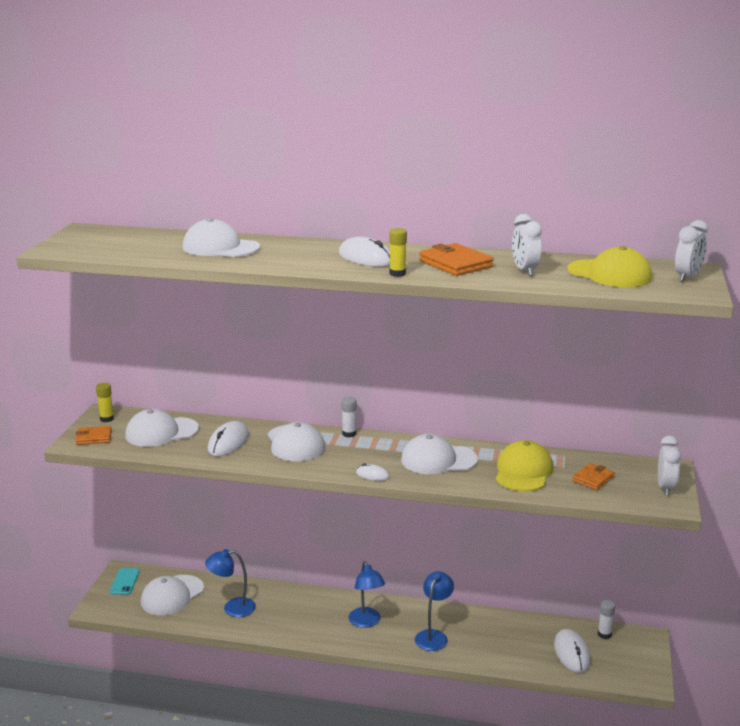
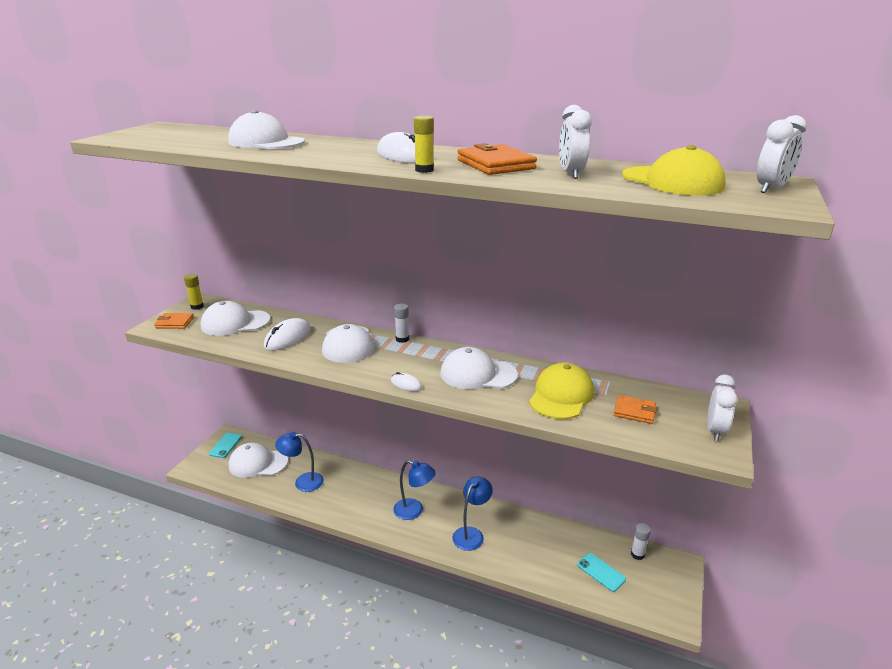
camera: 10 degrees right, 5 degrees up
(172, 595) = (258, 463): white cap -> white cap turned 45 degrees clockwise
(366, 622) = (414, 511): blue lamp -> blue lamp turned 60 degrees counterclockwise
(571, 653) = (601, 572): white mouse -> turquoise phone
(593, 479) = (634, 411): orange wallet -> orange wallet turned 60 degrees clockwise

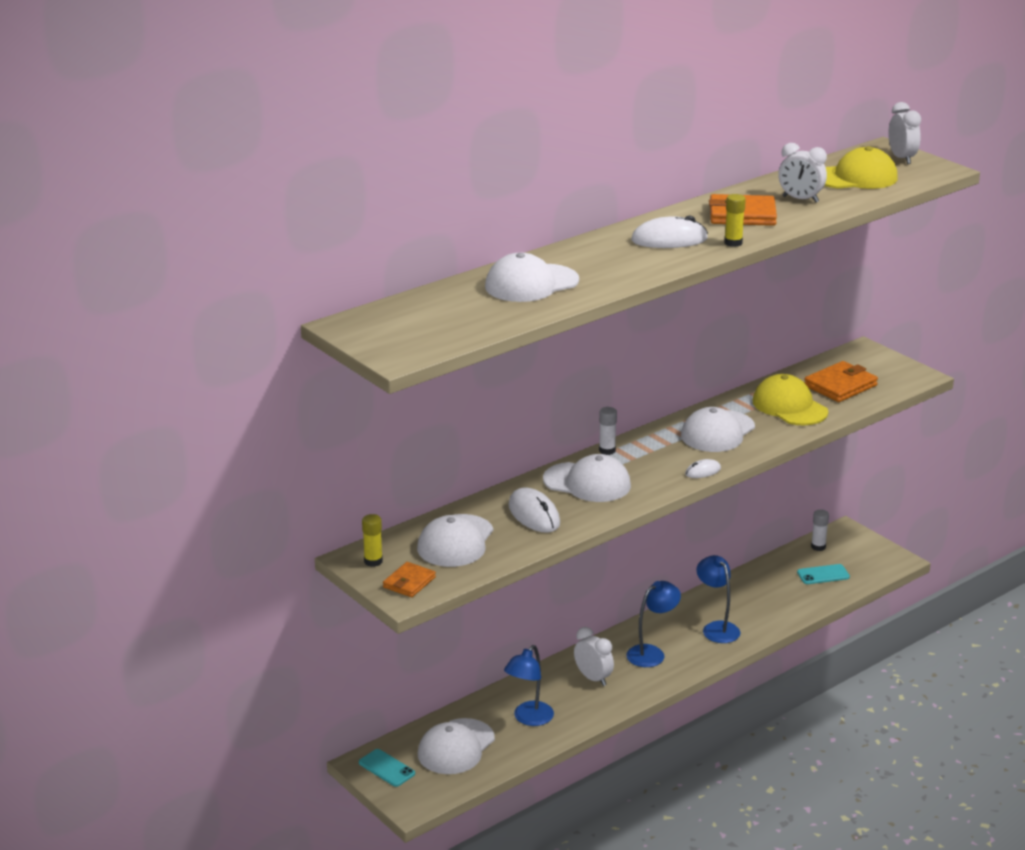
camera: 60 degrees left, 0 degrees up
(634, 411) = (840, 385): orange wallet -> orange wallet, size x1.60
(715, 431) = (892, 366): white clock -> white clock (593, 678)

